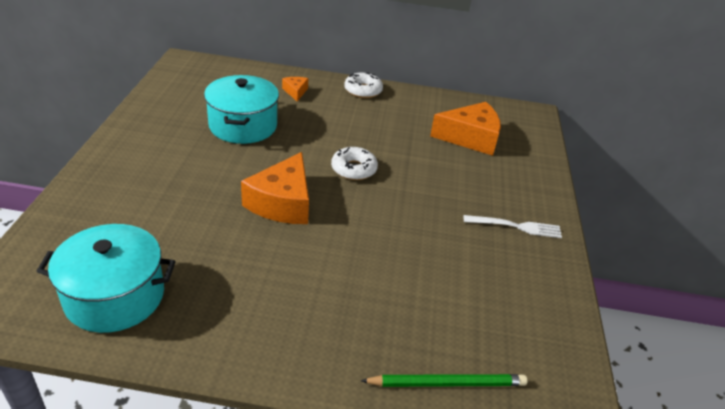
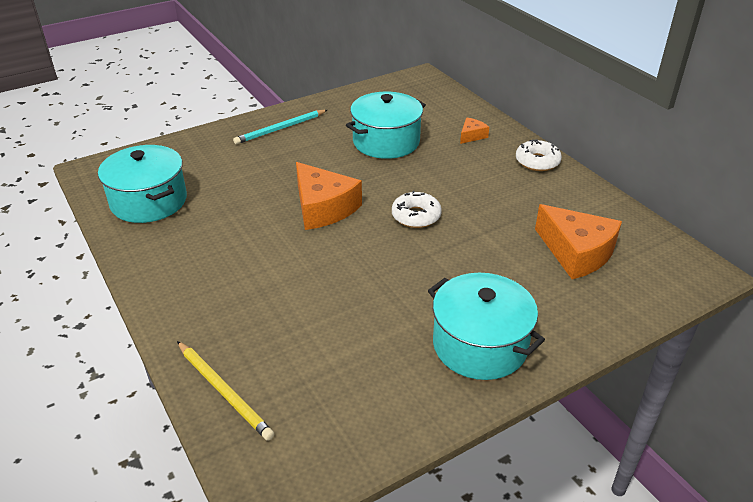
camera: 55 degrees right, 0 degrees up
(133, 159) = (280, 129): none -> turquoise pencil
(282, 202) = (323, 208): orange cheese -> orange cheese turned 105 degrees counterclockwise
(447, 383) = (224, 391): green pencil -> yellow pencil
(516, 226) = (480, 345): white fork -> turquoise pot

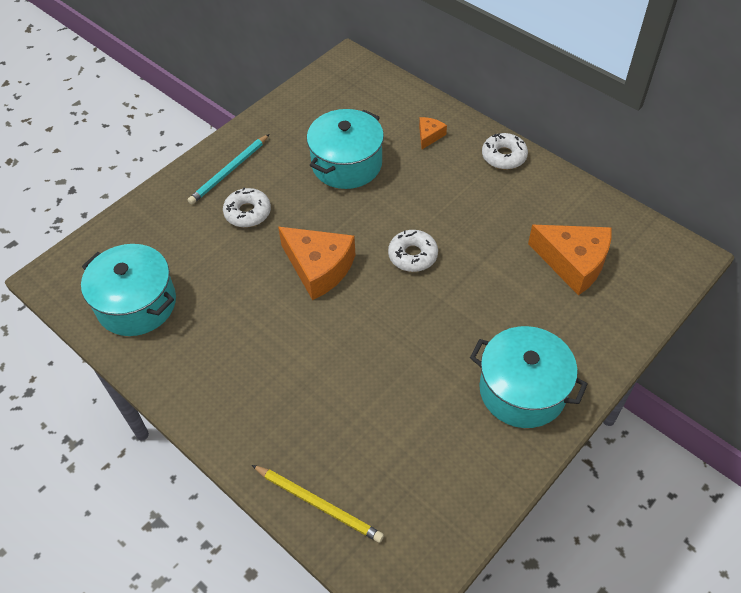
camera: 15 degrees left, 15 degrees up
(280, 158) = (247, 213): none -> white donut

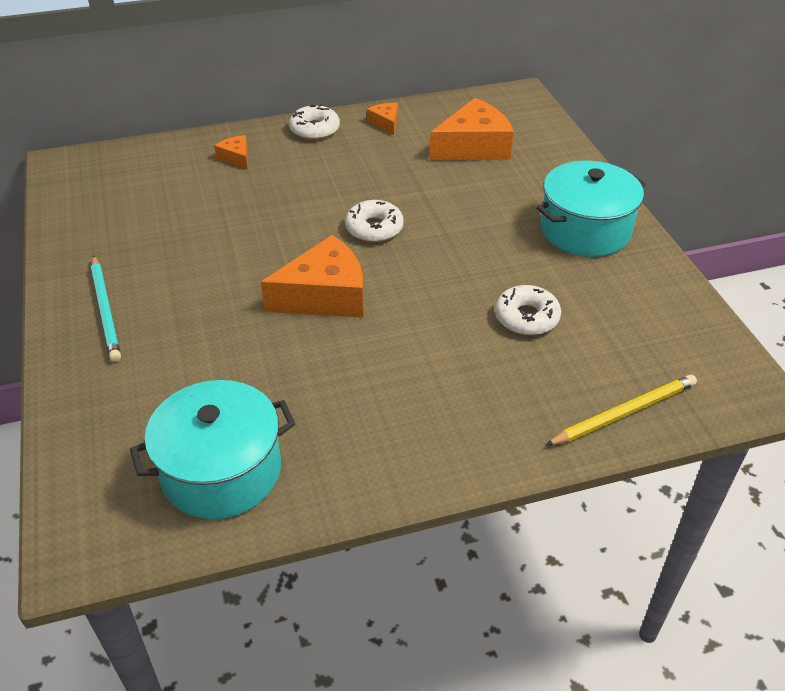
camera: 60 degrees left, 10 degrees down
(247, 213) = (187, 319): white donut -> white donut (526, 317)
(346, 164) = (206, 222): turquoise pot -> none
(553, 191) = (385, 123): none -> orange cheese

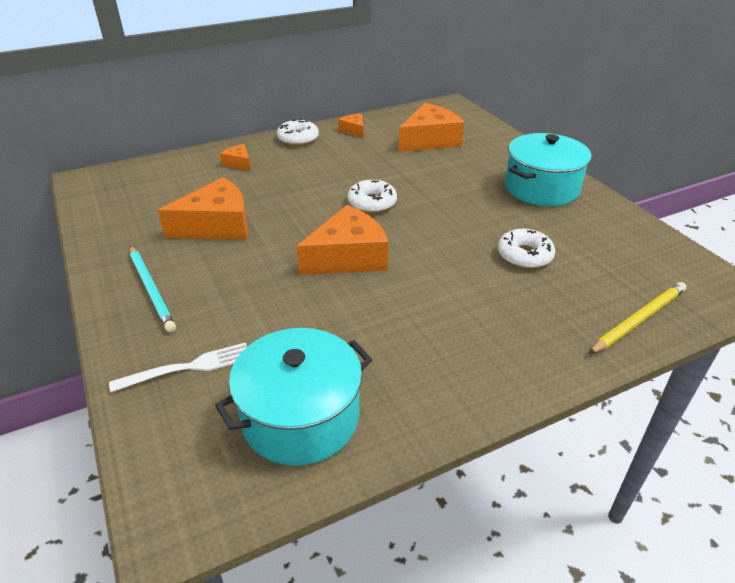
camera: 10 degrees left, 5 degrees down
(125, 403) = (189, 367): none -> white fork
(192, 239) = (217, 225): none -> orange cheese

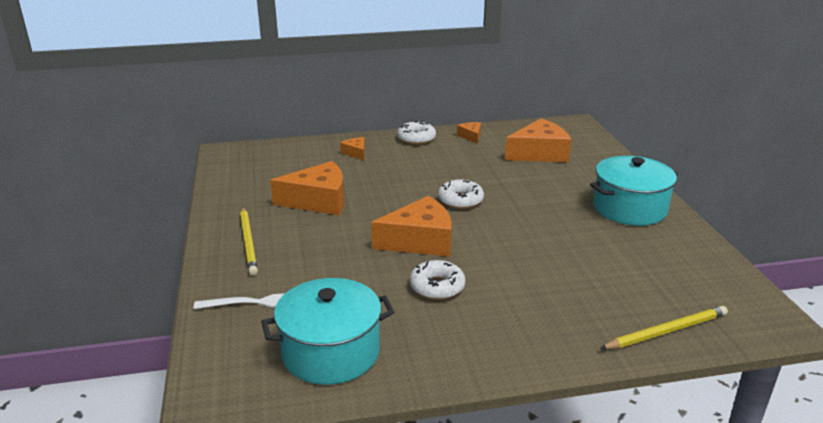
camera: 15 degrees right, 10 degrees down
(151, 289) = (248, 242): turquoise pencil -> yellow pencil
(524, 255) = (583, 263): white donut -> white donut (437, 287)

